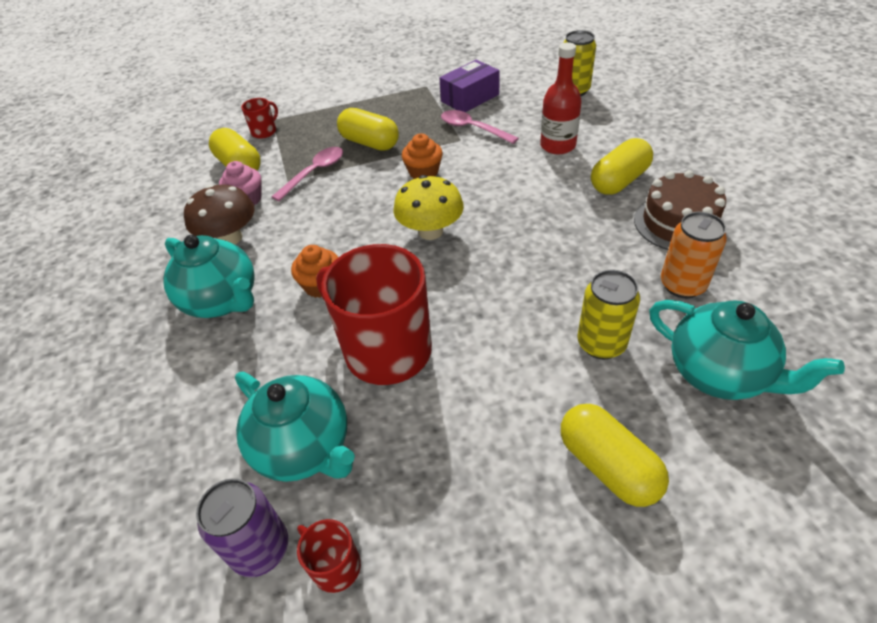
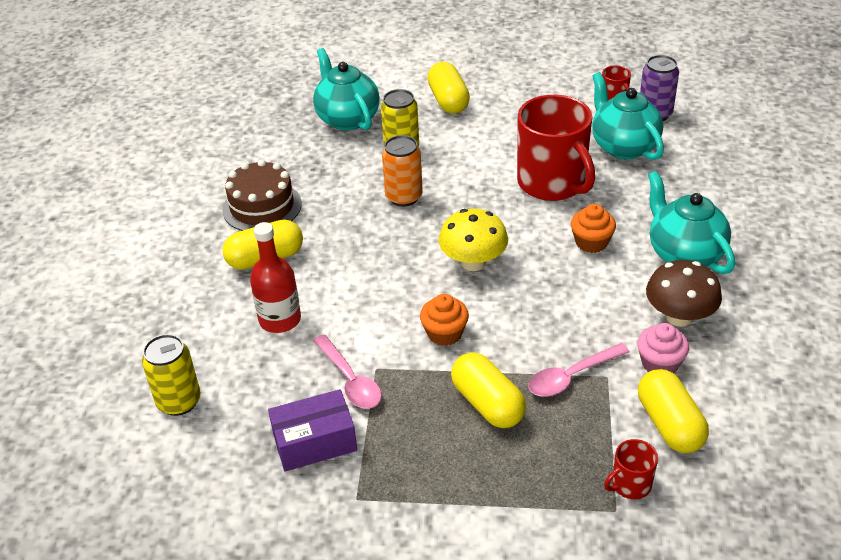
camera: 160 degrees left, 5 degrees down
(682, 285) = (312, 166): orange can -> orange can (404, 197)

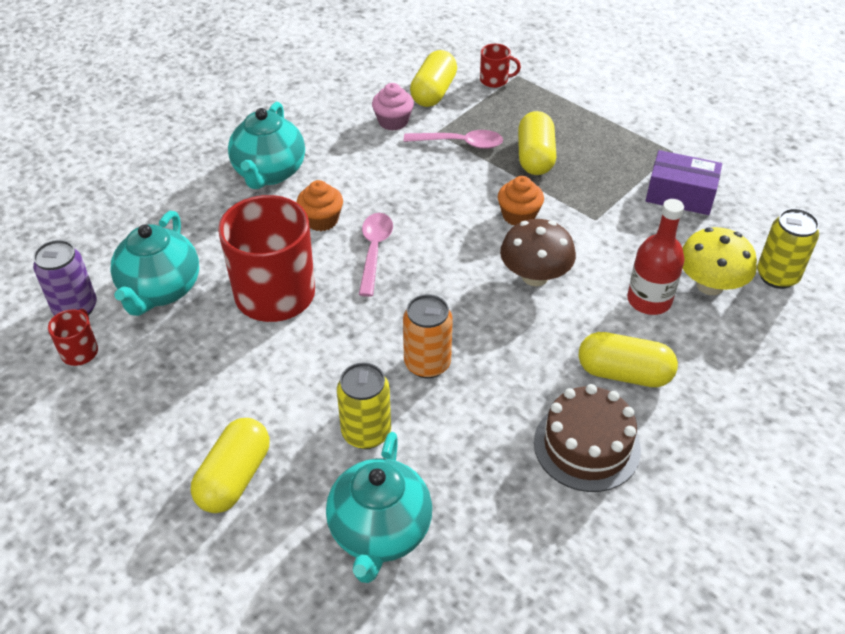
camera: 145 degrees left, 5 degrees up
(350, 380) = (623, 221): pink spoon -> pink spoon (374, 251)
(473, 262) = (435, 258): yellow mushroom -> yellow mushroom (710, 285)
(679, 317) = (339, 138): brown mushroom -> brown mushroom (535, 276)

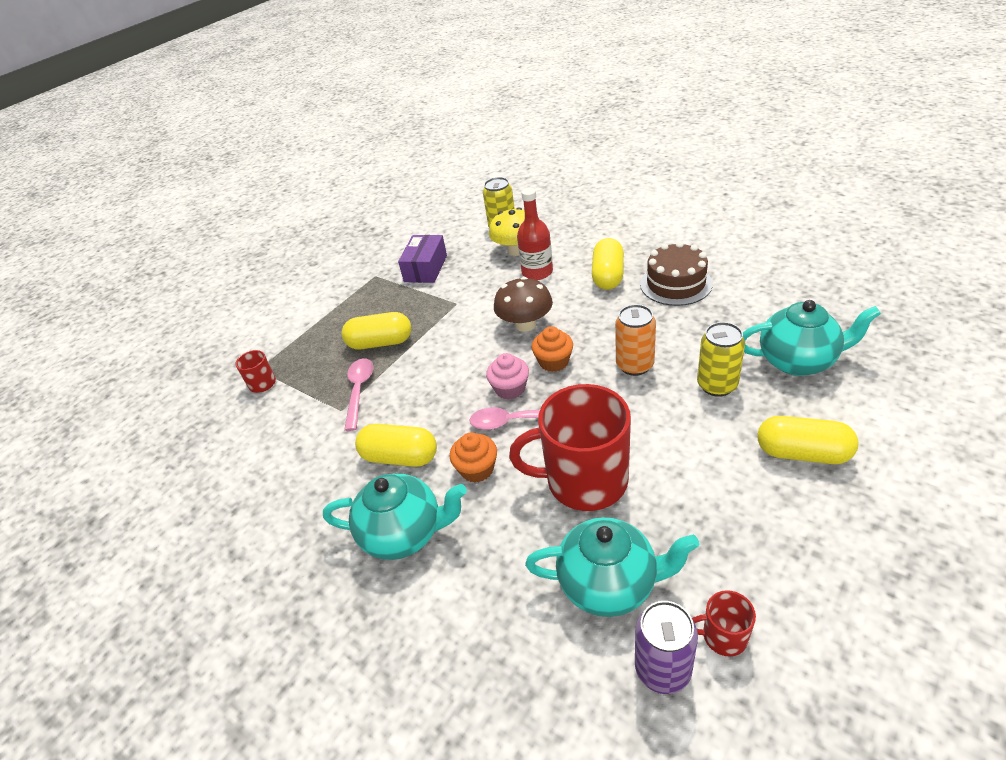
camera: 90 degrees left, 5 degrees down
(393, 121) = (320, 445): pink cupcake -> pink cupcake (510, 389)
(433, 92) = (274, 423): yellow capsule -> yellow capsule (400, 457)
(519, 215) = (456, 342): orange cupcake -> orange cupcake (554, 362)

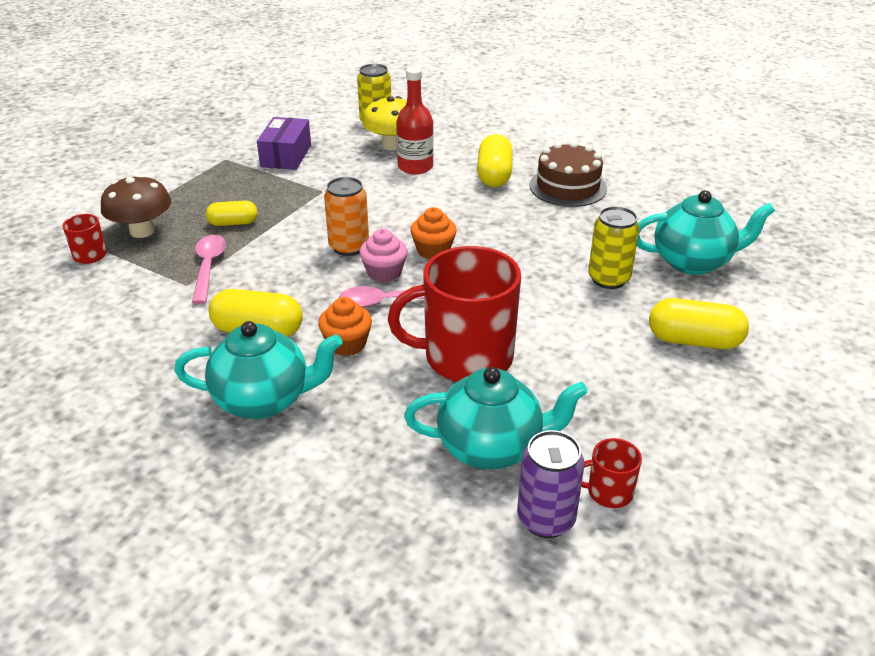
camera: 10 degrees left, 5 degrees down
(380, 343) = (233, 223): yellow capsule -> yellow capsule, size x0.64
(525, 324) = (402, 215): brown mushroom -> brown mushroom (142, 231)
(634, 365) = (522, 257): orange can -> orange can (349, 247)

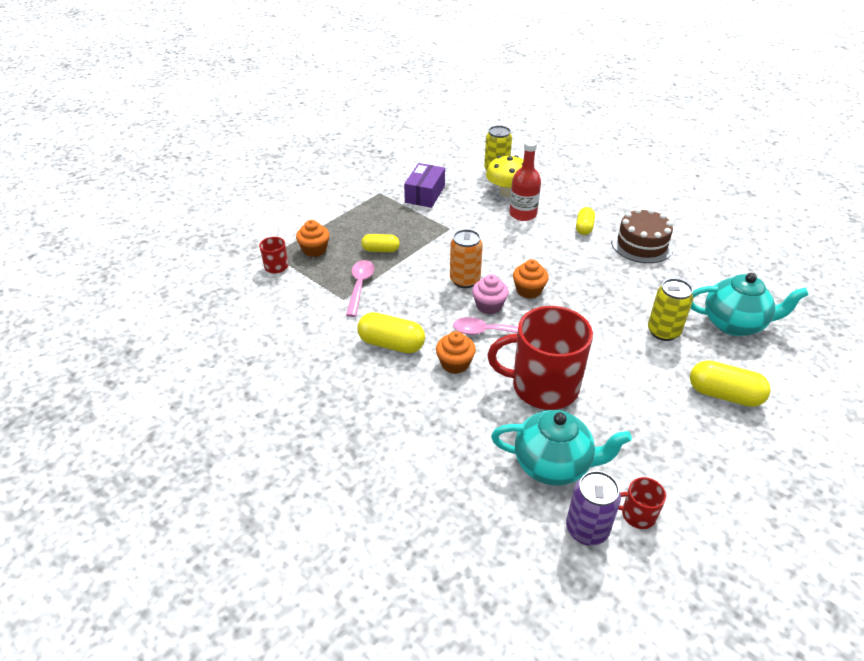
camera: 10 degrees right, 5 degrees up
(142, 231) = (314, 250): brown mushroom -> orange cupcake
(264, 400) = (391, 402): turquoise teapot -> none
(494, 175) = (584, 228): yellow capsule -> yellow capsule, size x0.64

